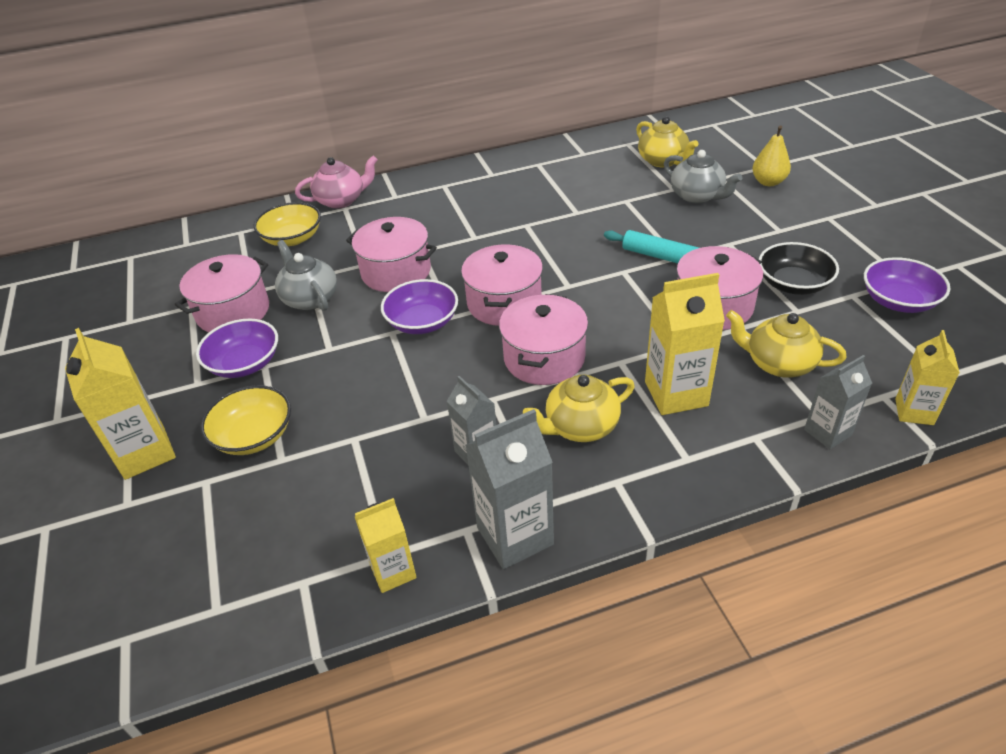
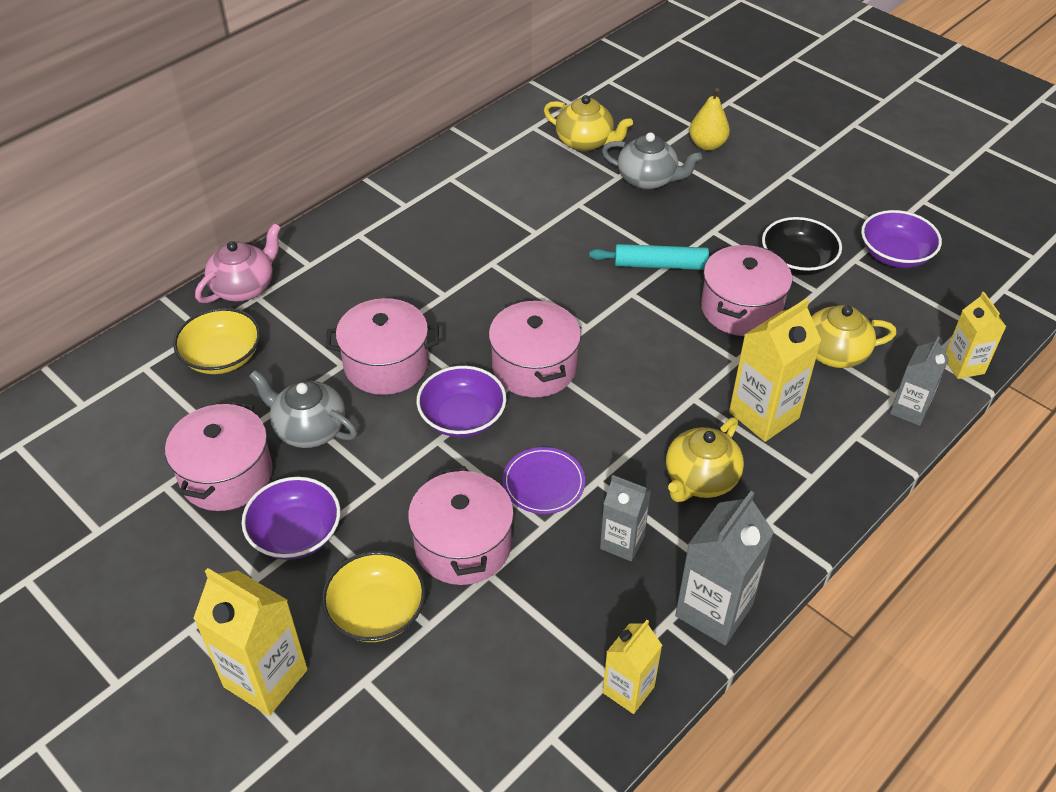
camera: 30 degrees left, 5 degrees up
(447, 387) = (543, 483): none -> purple plate
(544, 358) = (618, 418): pink pot -> pink pot (463, 545)

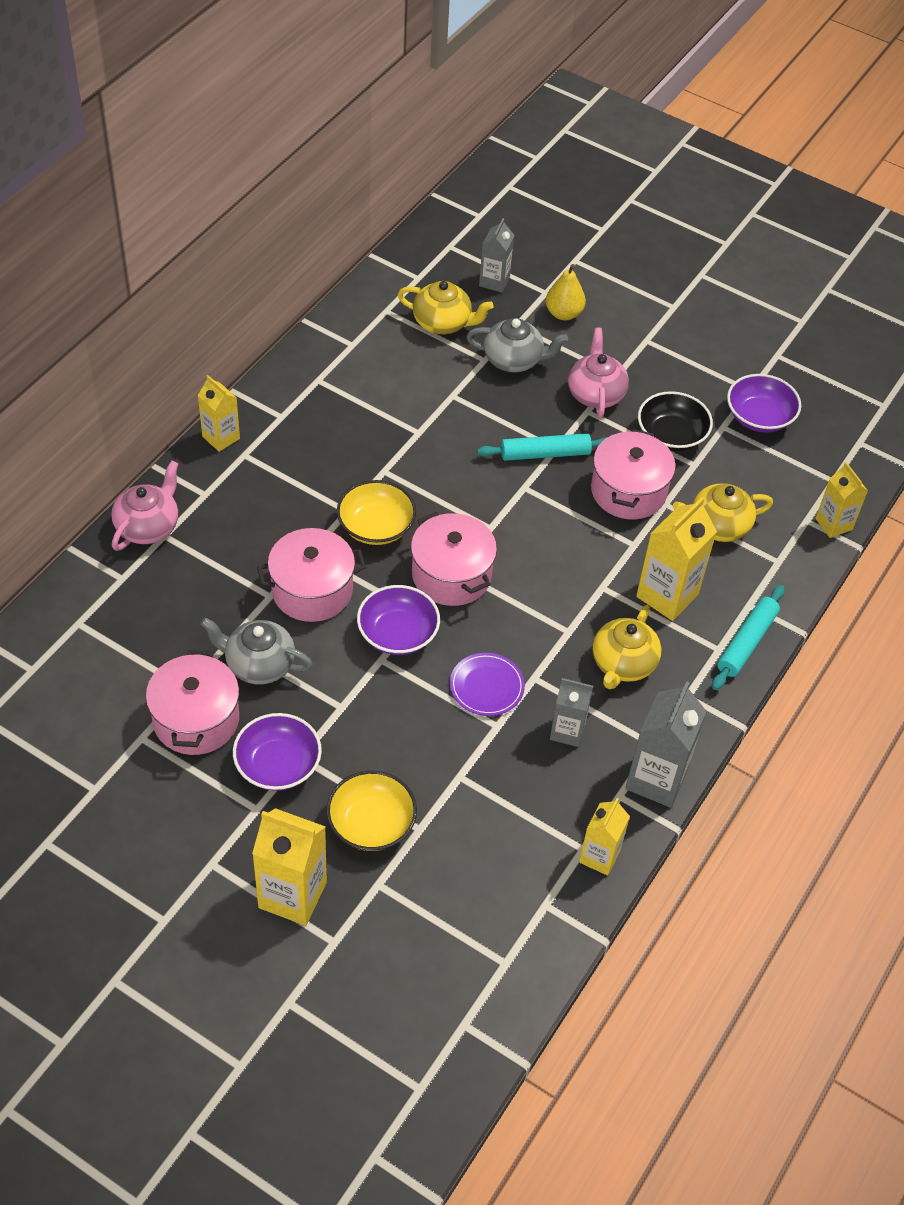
camera: 15 degrees left, 5 degrees up
(222, 357) = (151, 602): yellow bowl -> yellow bowl (376, 526)
(341, 218) = (221, 437): none -> yellow carton
(463, 545) = (430, 754): pink pot -> none
(725, 216) = (595, 393): none -> pink teapot
(845, 475) = (746, 642): none -> turquoise rolling pin
(909, 410) = (792, 573): grey carton -> grey carton (494, 281)

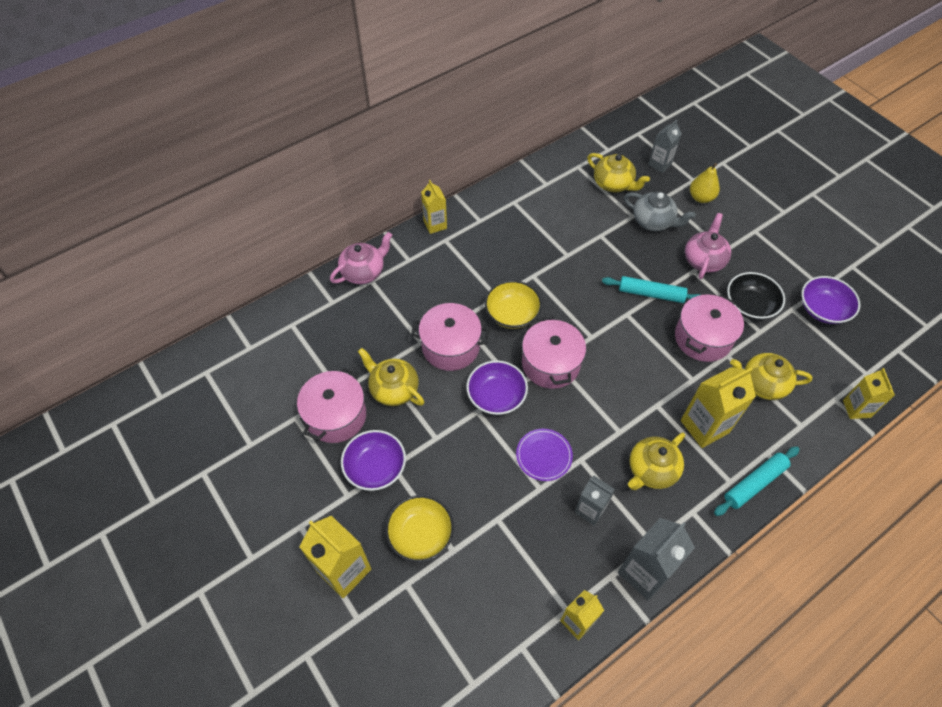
camera: 25 degrees right, 5 degrees up
(258, 664) = (393, 389): grey teapot -> yellow teapot

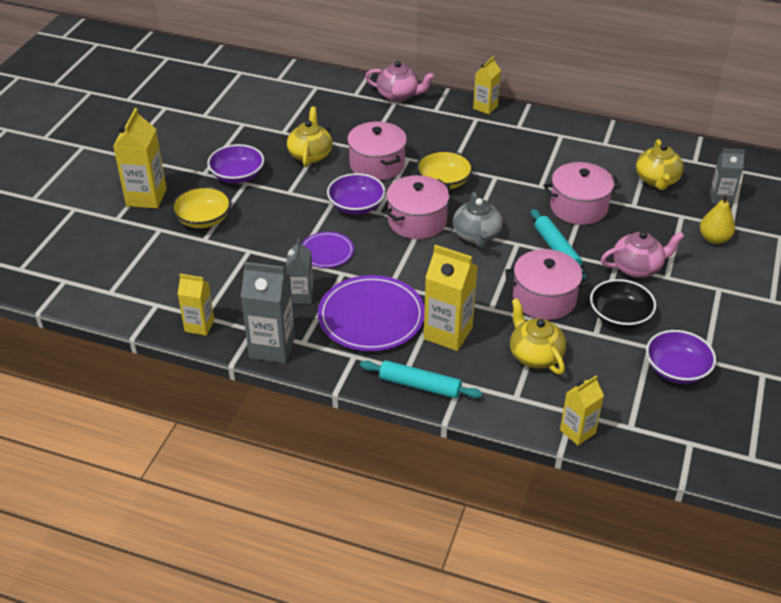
camera: 55 degrees right, 15 degrees down
(336, 416) = (261, 140): pink pot -> pink pot (578, 207)
(651, 470) = (371, 317): yellow teapot -> purple plate
(653, 221) = (643, 220): grey teapot -> grey teapot (477, 236)

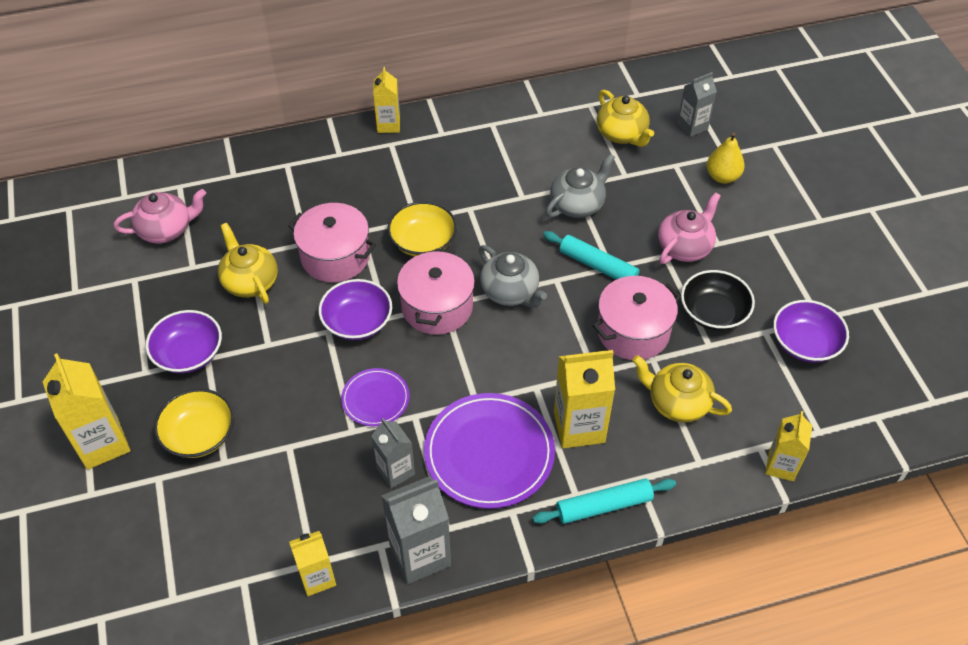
camera: 35 degrees left, 10 degrees up
(399, 95) = (284, 153): pink teapot -> pink teapot (166, 229)
(578, 207) = (578, 204): pink pot -> grey teapot

